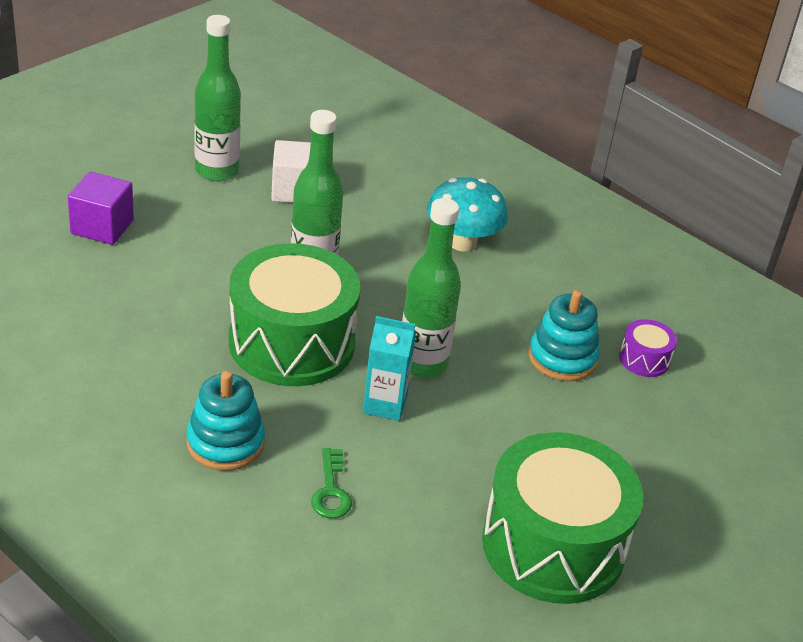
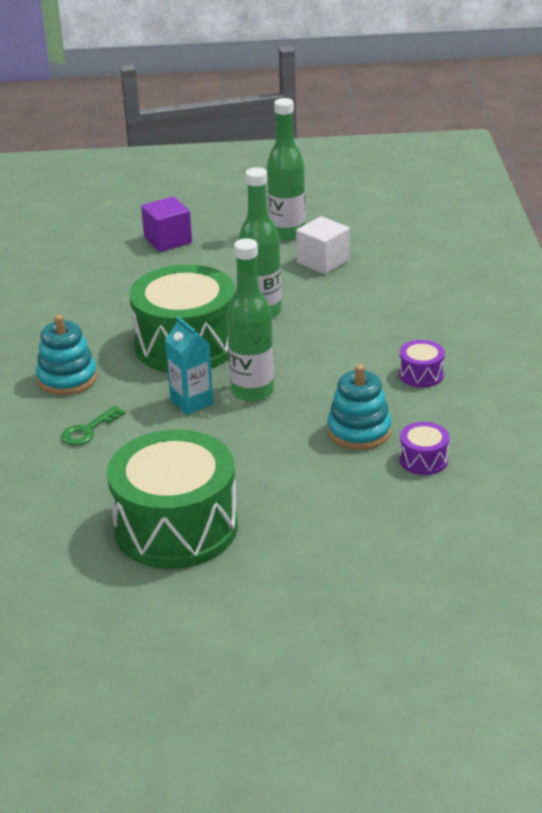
camera: 50 degrees right, 5 degrees down
(462, 242) = (397, 334): turquoise mushroom -> none
(533, 275) = (421, 374): none -> purple drum

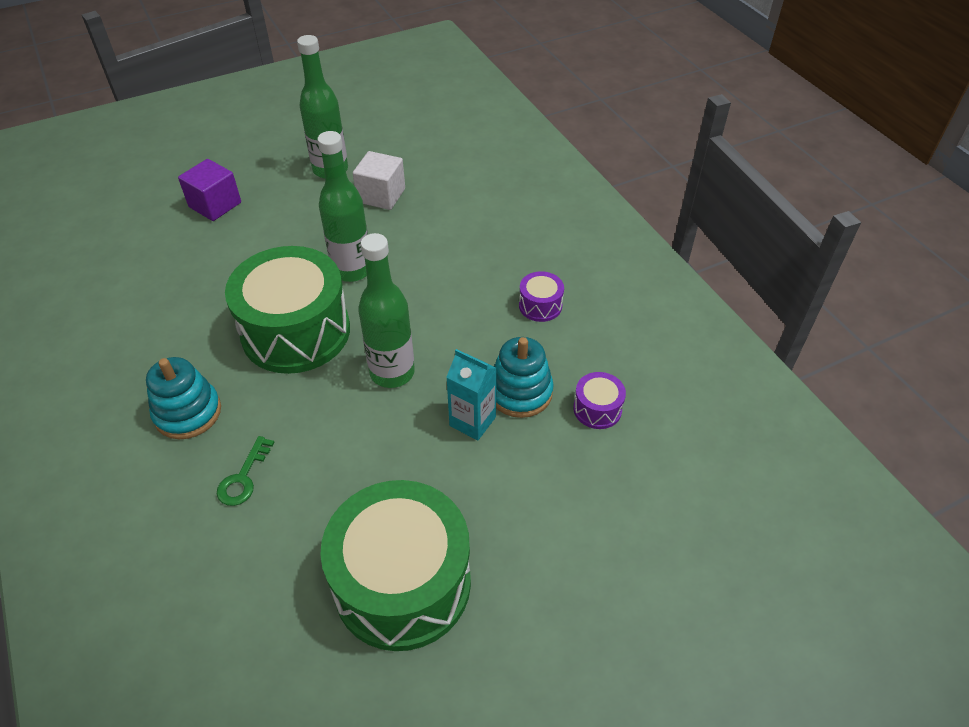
camera: 25 degrees left, 15 degrees up
(191, 402) = (337, 405): turquoise carton -> turquoise carton (472, 421)

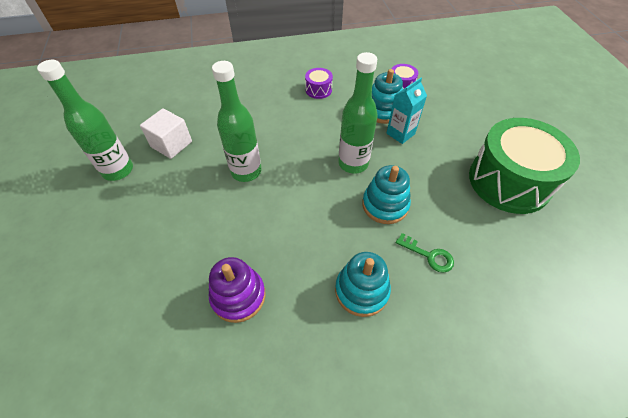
camera: 75 degrees left, 5 degrees up
(177, 308) = (238, 296): none -> purple stacking toy
(215, 205) = (109, 259): purple cube -> none
(296, 331) = (297, 212): green drum -> none
(322, 419) = (385, 205): none -> turquoise stacking toy

